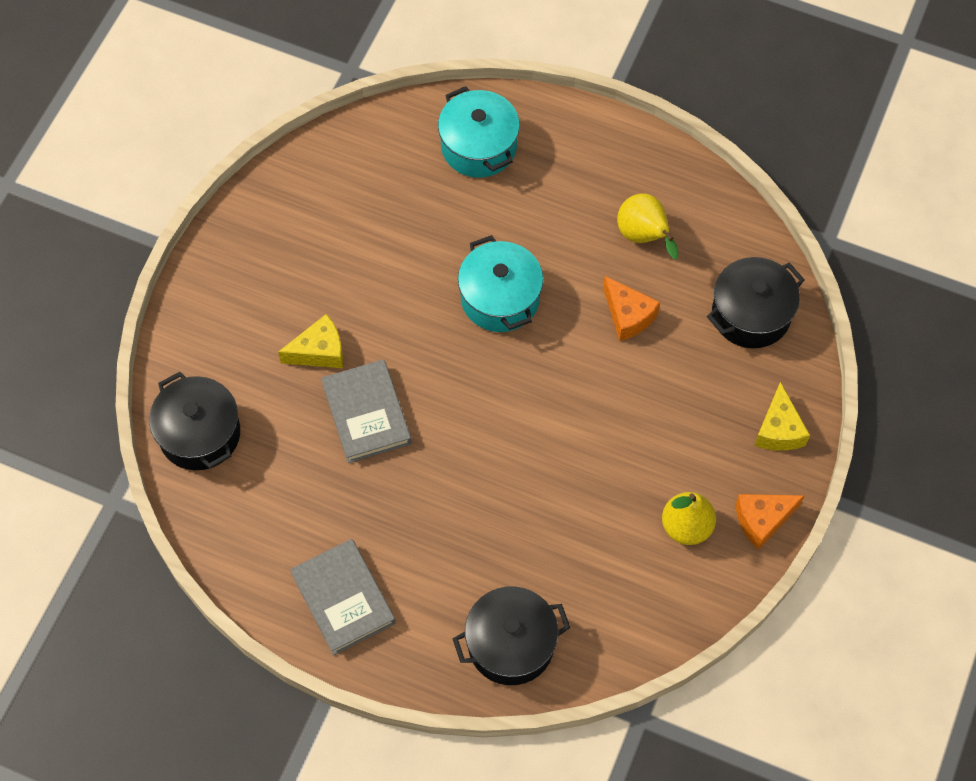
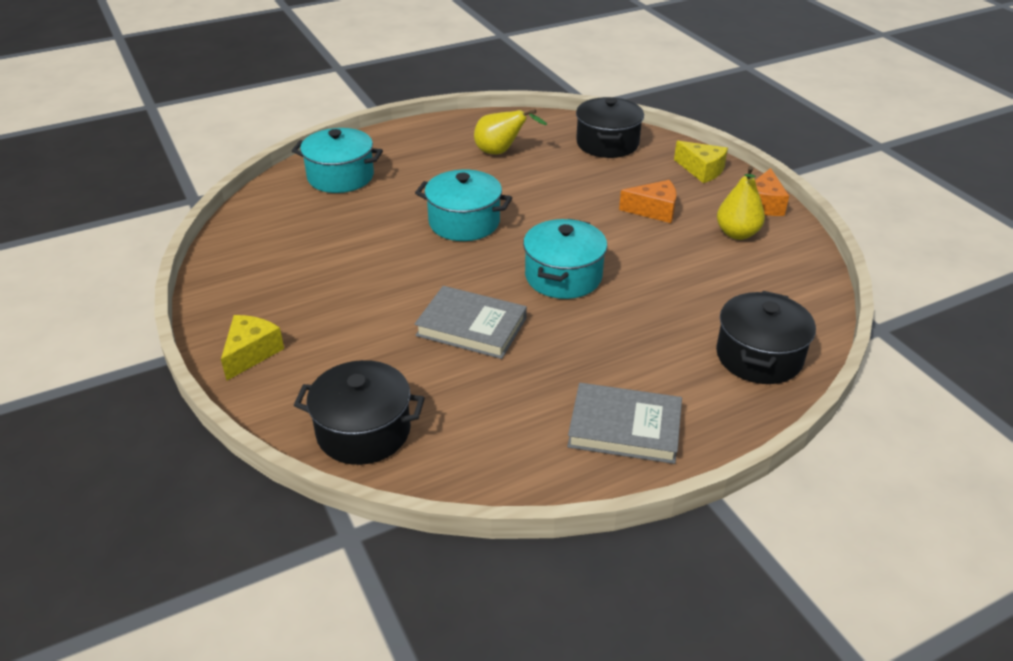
camera: 50 degrees left, 25 degrees down
(319, 351) = (385, 323): yellow cheese -> yellow cheese (251, 353)
(491, 431) = (563, 276): none -> turquoise pot
(628, 315) = (548, 182): orange cheese -> orange cheese (654, 210)

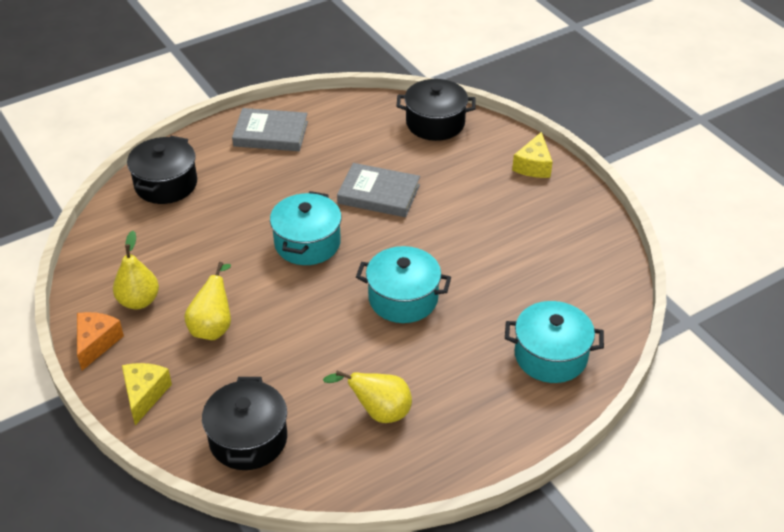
camera: 175 degrees right, 5 degrees up
(654, 210) = (213, 327): orange cheese -> yellow pear
(701, 170) = (145, 395): yellow cheese -> yellow cheese turned 60 degrees clockwise

